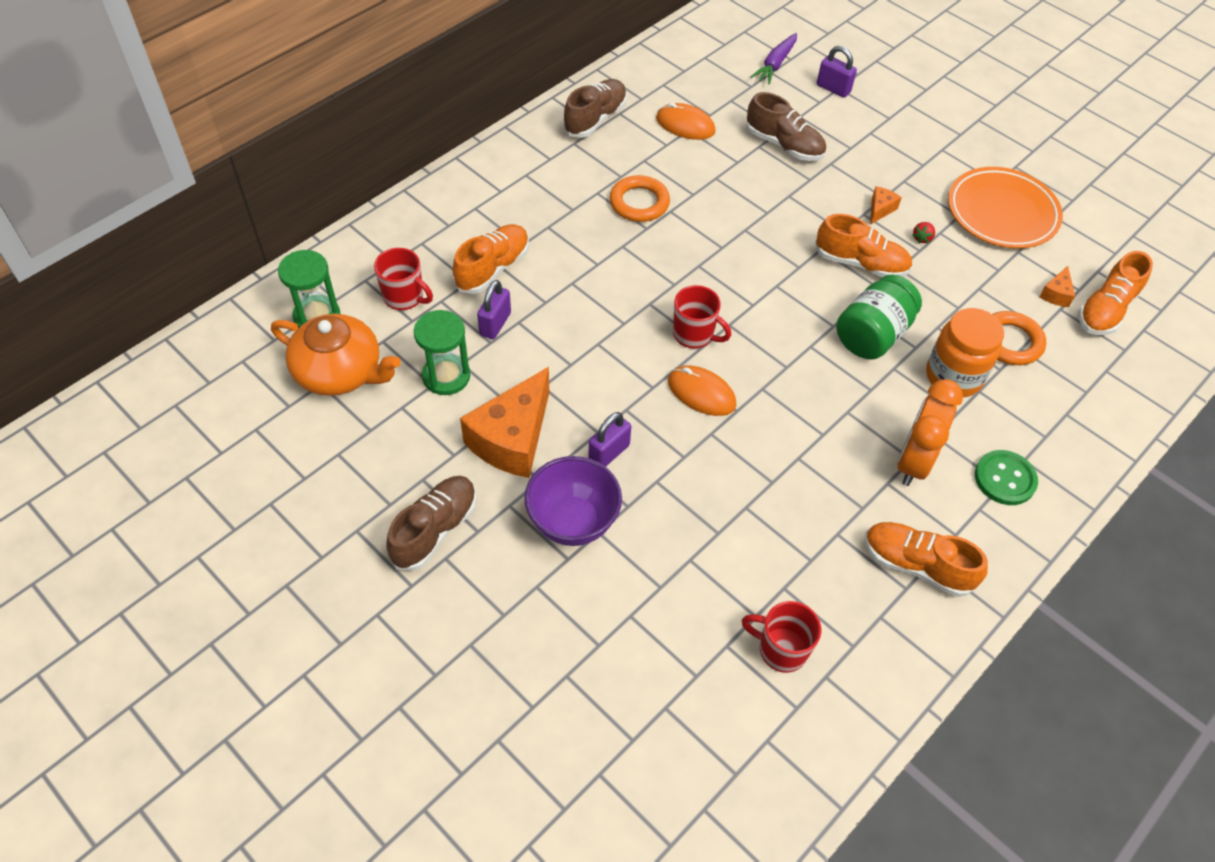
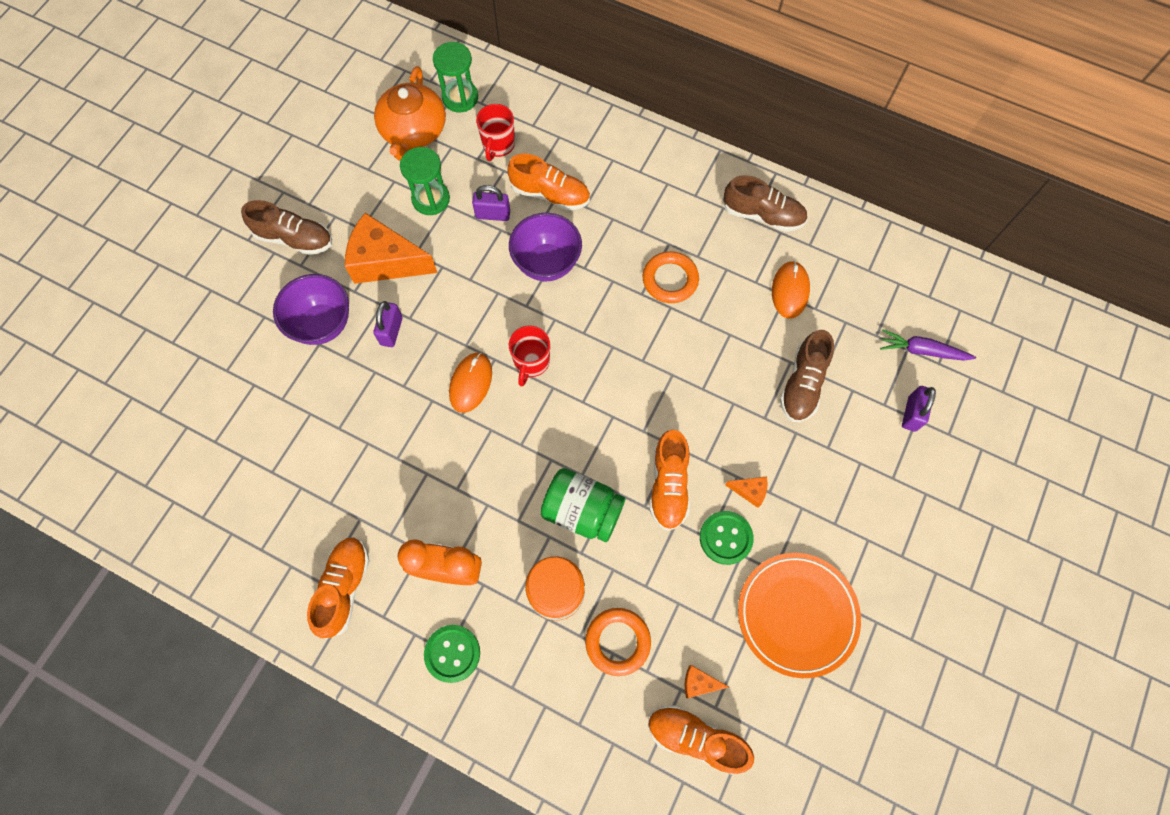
camera: 75 degrees right, 15 degrees up
(579, 293) = (547, 263): none -> purple bowl
(609, 453) = (391, 331): purple padlock -> purple padlock turned 75 degrees clockwise
(781, 649) = (247, 496): red mug -> none
(922, 238) = (725, 538): red strawberry -> green button

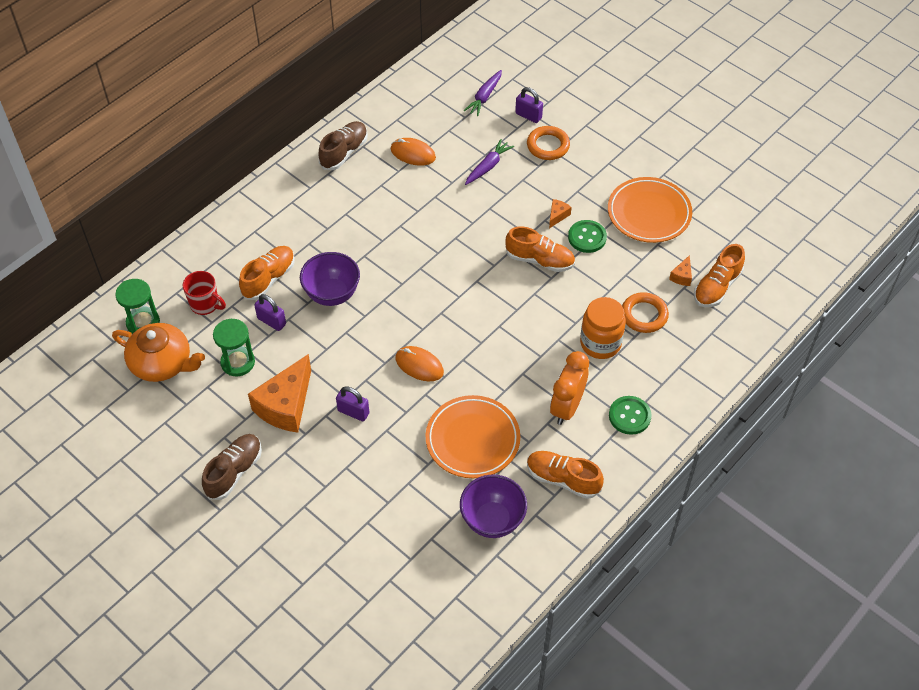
camera: 75 degrees left, 15 degrees down
(322, 324) = (328, 461): purple bowl -> purple bowl (492, 520)
(380, 469) = (472, 439): none -> orange plate
(493, 214) = (271, 321): purple padlock -> purple padlock turned 75 degrees counterclockwise
(531, 362) = (415, 322): red mug -> none
(582, 511) = (544, 315): green jar -> none
(670, 280) = (377, 220): orange ring -> orange ring (548, 146)
(802, 384) = (488, 166): brown shoe -> purple carrot

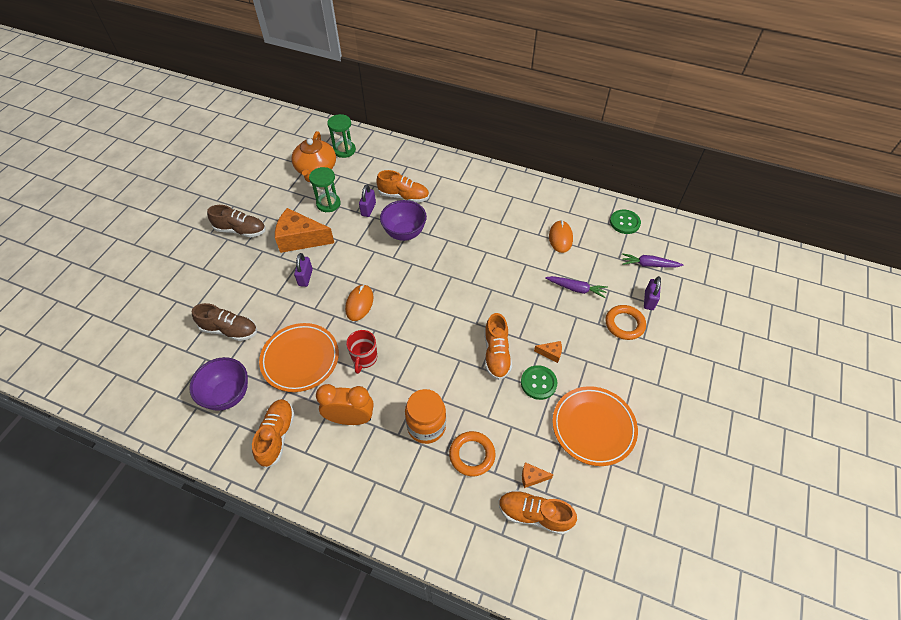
camera: 70 degrees right, 0 degrees up
(205, 304) = (369, 173): red mug -> red mug (364, 358)
(344, 152) = (538, 199): brown shoe -> brown shoe (229, 330)
(629, 416) = (355, 472): green button -> green button (624, 222)

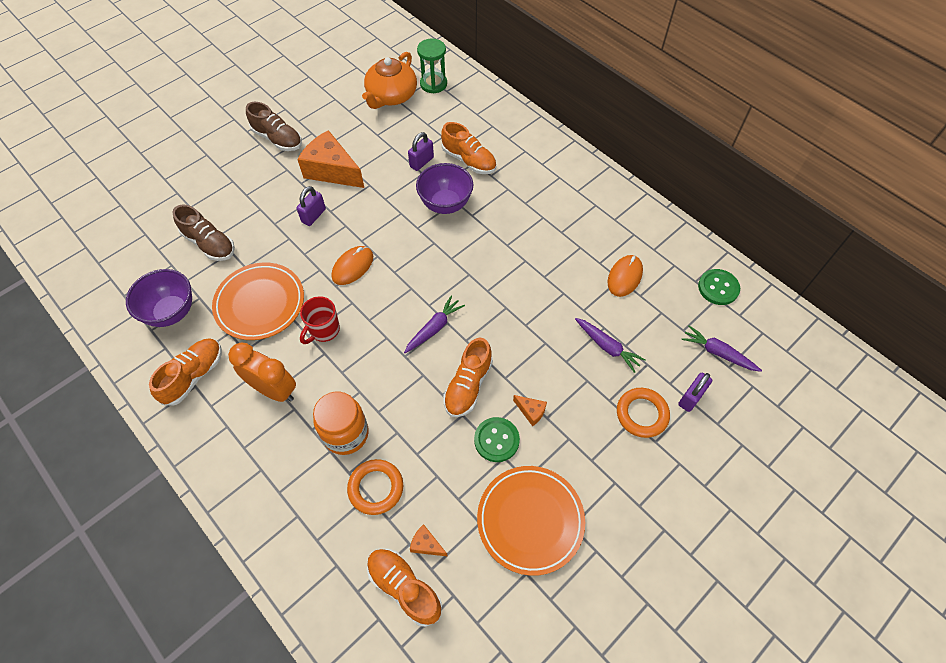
camera: 25 degrees right, 5 degrees up
(328, 203) = (382, 140): green hourglass -> none
(448, 324) = (434, 328): none -> purple carrot

